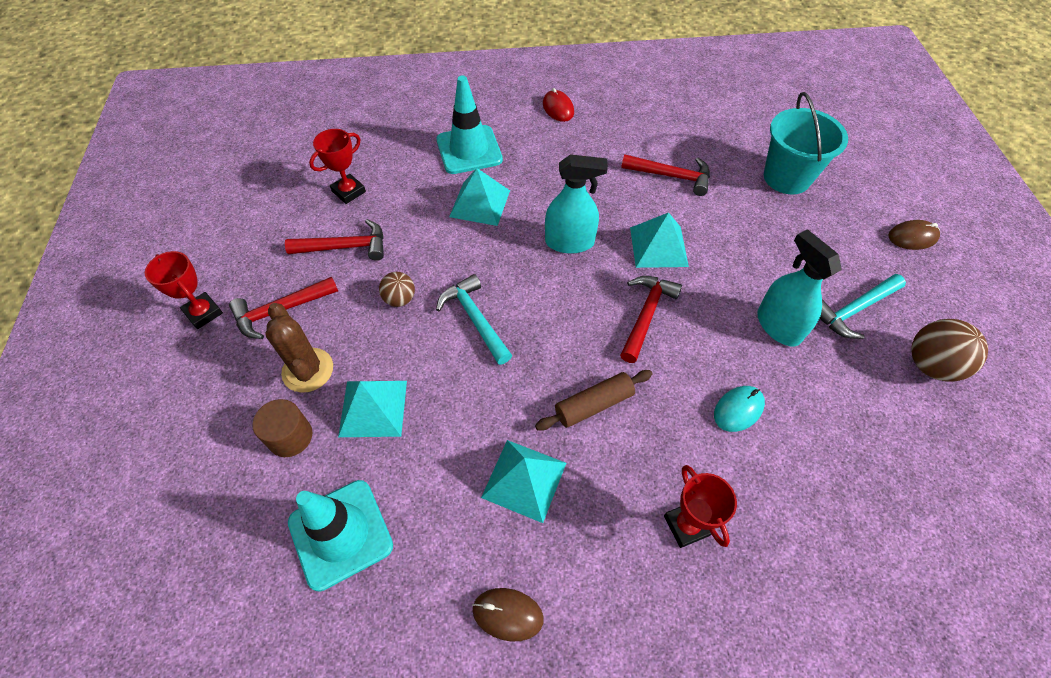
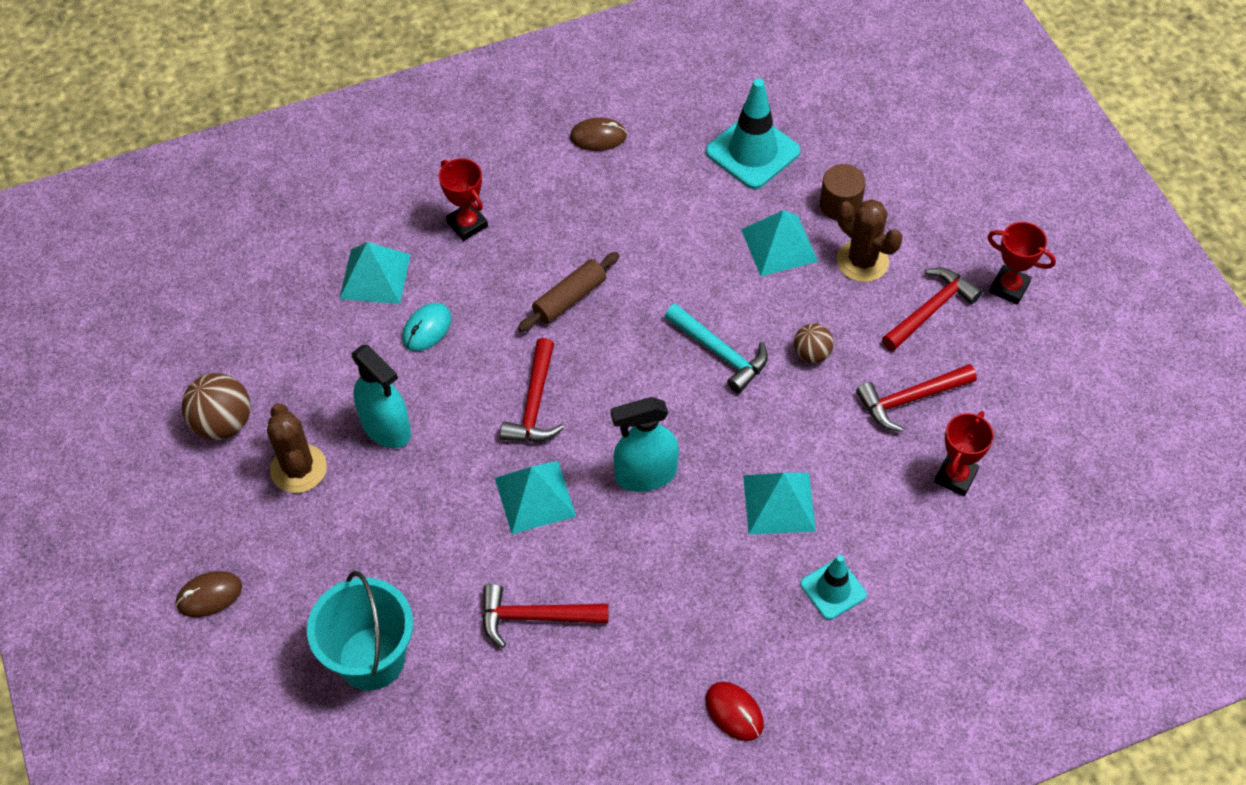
camera: 165 degrees right, 0 degrees up
(469, 150) = (833, 589): turquoise traffic cone -> turquoise traffic cone, size x0.60
(524, 480) = (615, 223): turquoise pyramid -> turquoise pyramid (375, 276)
(854, 310) = (298, 469): turquoise hammer -> brown cactus

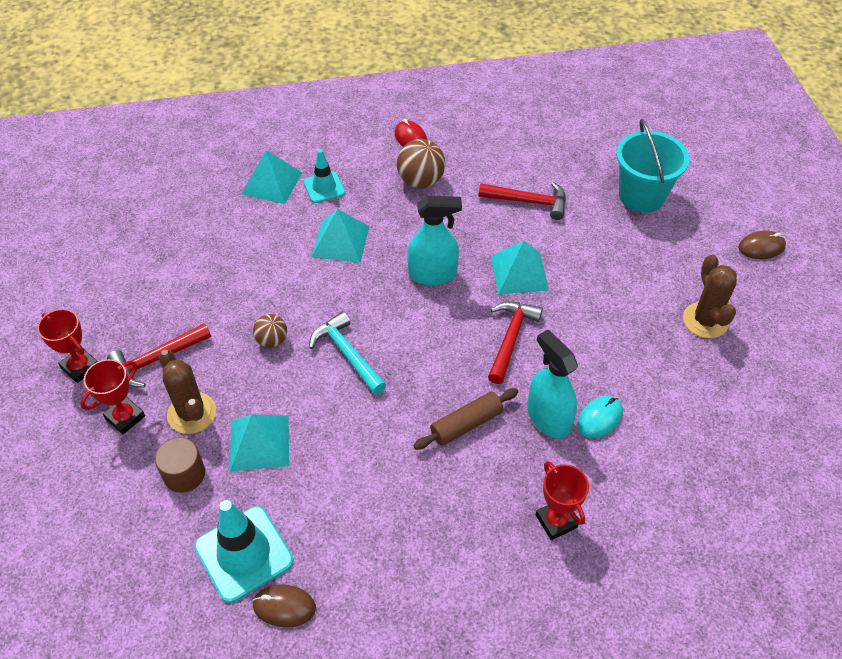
camera: 170 degrees left, 5 degrees down
(223, 423) = (774, 365): brown ball -> brown ball (420, 181)
(375, 276) = (649, 480): turquoise pyramid -> turquoise pyramid (272, 183)
(386, 427) = (635, 340): turquoise spray bottle -> turquoise spray bottle (548, 418)
(598, 137) = (402, 606): brown mouse -> brown mouse (284, 606)
(910, 399) = (211, 293): red hammer -> none
(955, 476) = (207, 238): red trophy -> red trophy (125, 417)

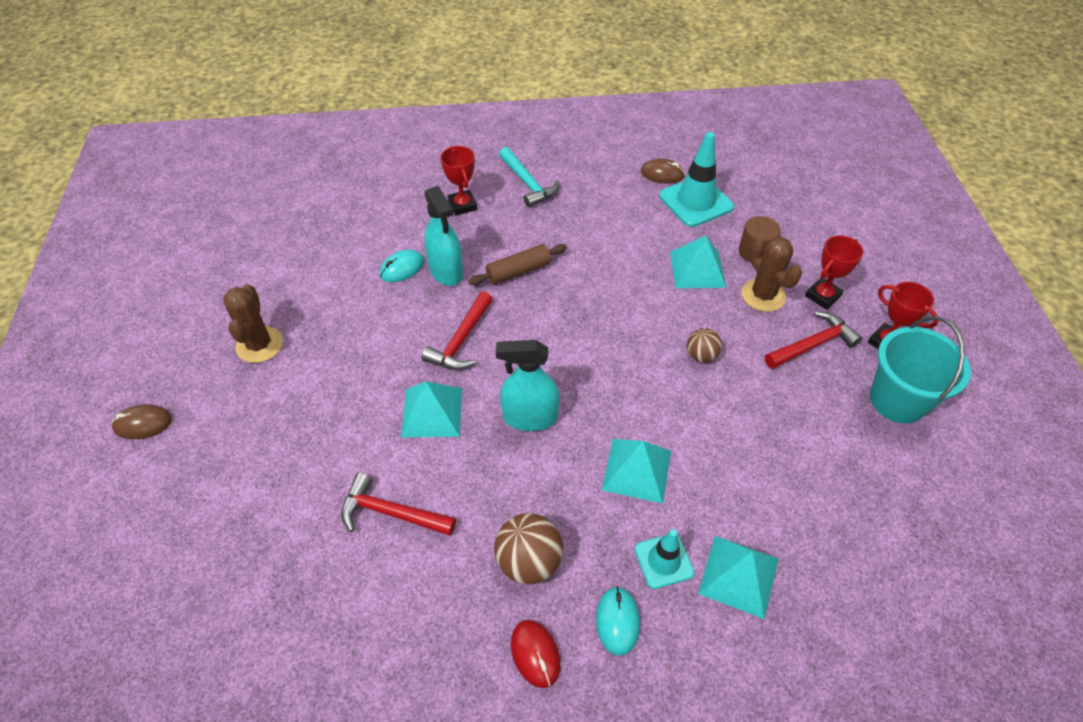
camera: 175 degrees left, 0 degrees up
(347, 354) = (624, 337): turquoise hammer -> turquoise hammer (528, 183)
(358, 156) = (617, 621): none -> turquoise mouse
(641, 196) = (241, 510): turquoise bucket -> turquoise bucket (897, 400)

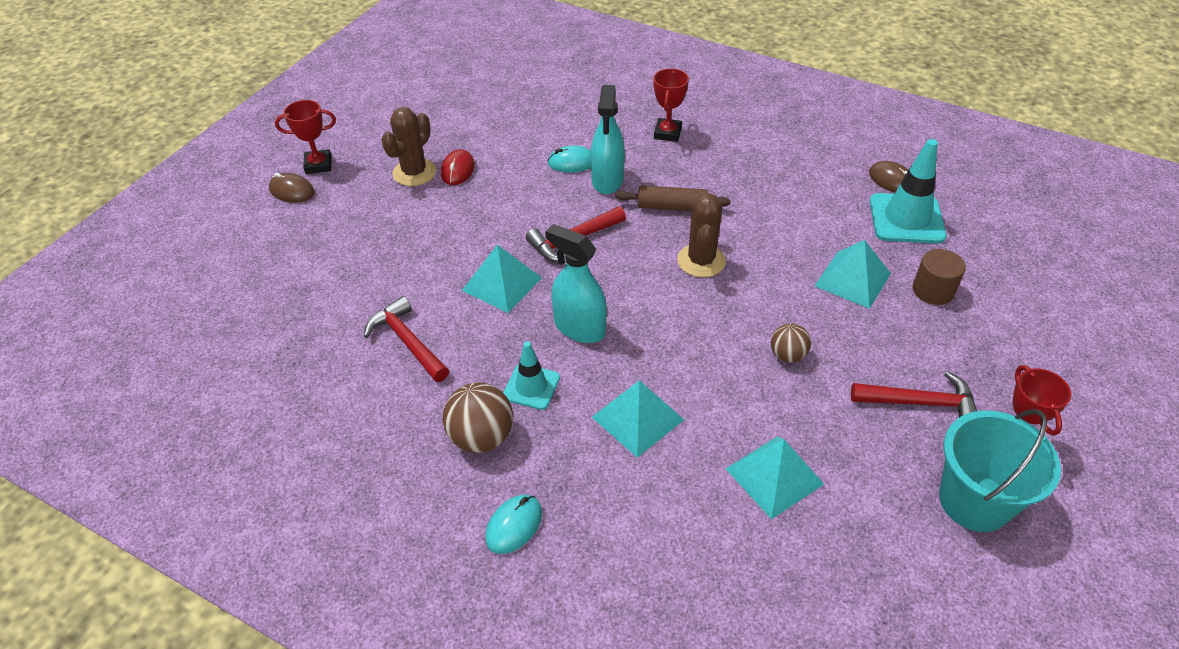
camera: 35 degrees right, 5 degrees down
(528, 183) = (744, 138): turquoise hammer -> none
(535, 654) = (426, 508): red mouse -> red mouse (457, 170)
(664, 561) = (596, 503): turquoise traffic cone -> turquoise traffic cone (531, 387)
(738, 575) = (655, 556): turquoise pyramid -> turquoise pyramid (774, 476)
(763, 295) = (904, 333): brown cactus -> brown cactus (701, 261)
(822, 296) = (975, 364): red trophy -> red trophy (318, 165)

